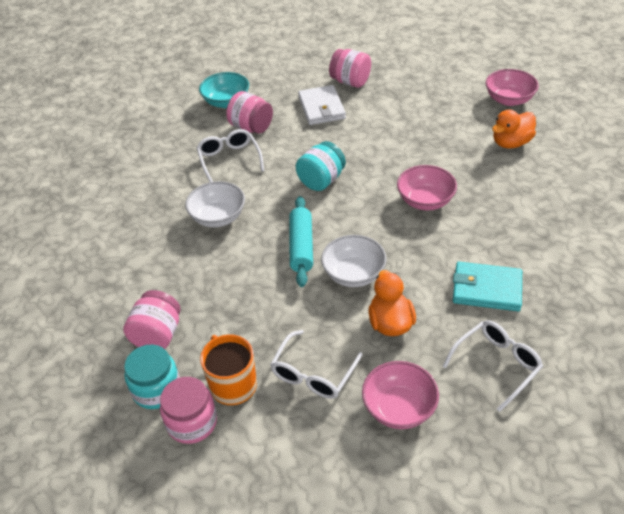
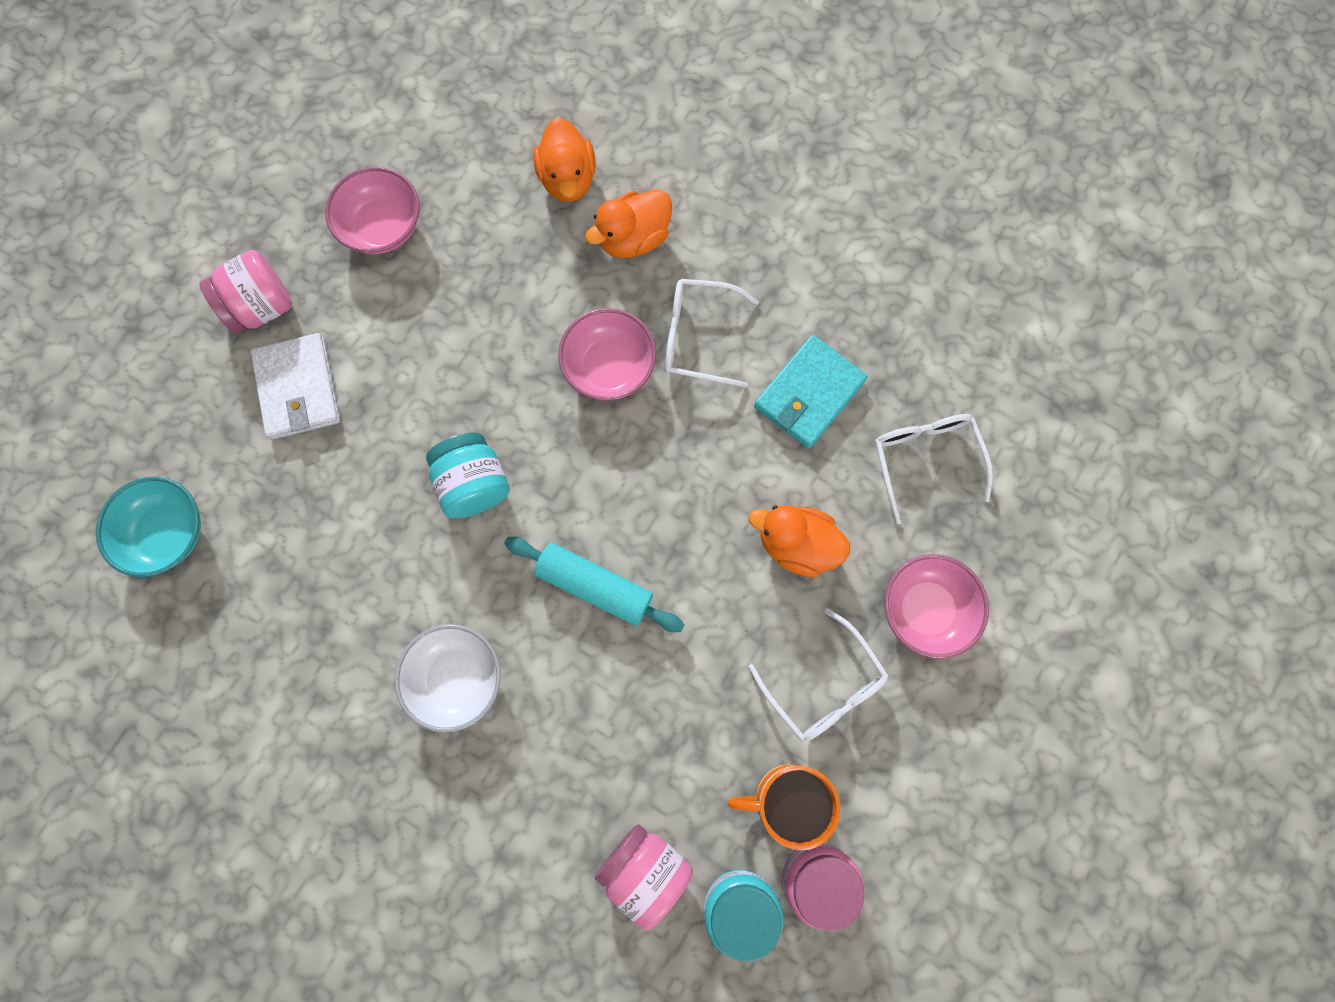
camera: 65 degrees left, 30 degrees up
(229, 160) = (330, 599): white glasses -> white glasses (698, 337)
(251, 127) = (270, 525): pink jar -> none
(321, 108) = (298, 389): white wallet -> white wallet turned 60 degrees clockwise
(353, 274) = (688, 543): white bowl -> none
(504, 179) = (633, 238): none -> orange duck
(509, 100) = (473, 115): pink bowl -> pink bowl (383, 227)

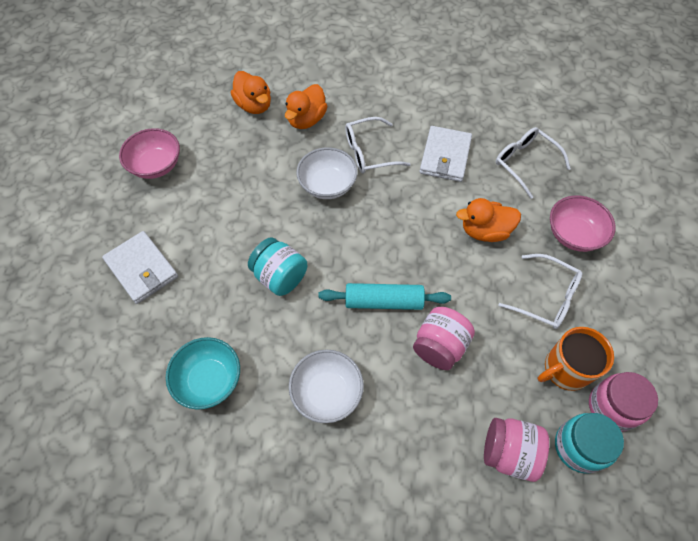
camera: 25 degrees left, 15 degrees down
(168, 533) = (88, 389): turquoise bowl -> turquoise bowl (209, 380)
(261, 307) = (97, 233): pink jar -> pink jar (439, 346)
(609, 367) = (327, 185): pink bowl -> white bowl
(809, 394) = (445, 156): turquoise wallet -> white wallet

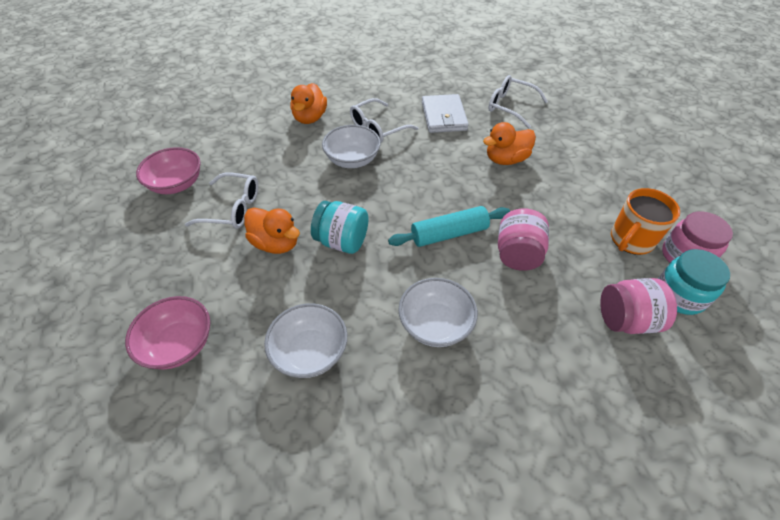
camera: 20 degrees left, 10 degrees down
(142, 269) = (195, 274): white wallet -> none
(209, 380) = (310, 352): turquoise bowl -> white bowl
(254, 105) = (256, 118): orange duck -> orange duck (276, 243)
(546, 297) = (583, 192): white glasses -> white glasses (233, 208)
(573, 234) = (576, 144): pink bowl -> pink bowl (179, 344)

